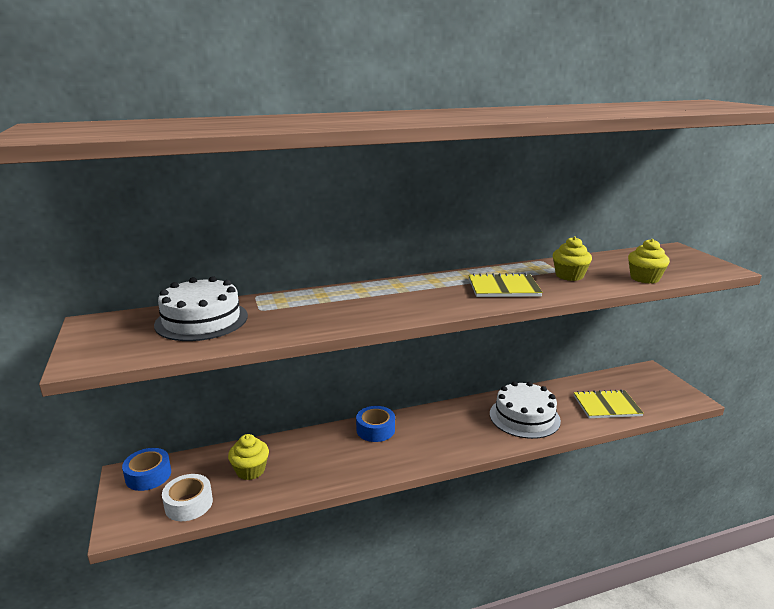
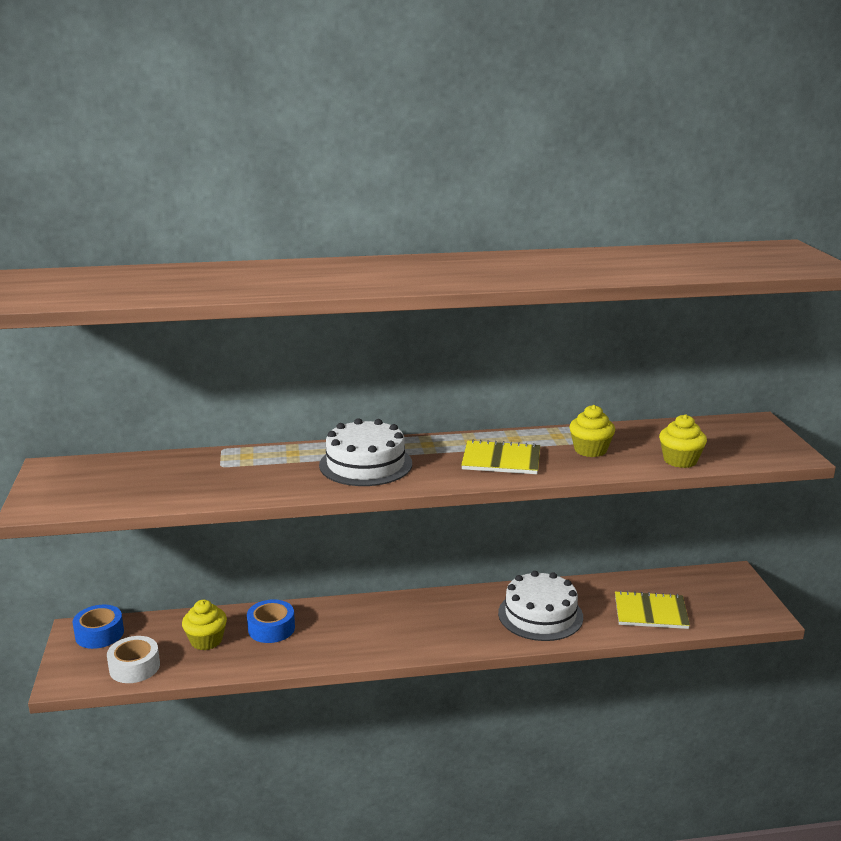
camera: 10 degrees right, 0 degrees up
(201, 320) = (158, 473): white cake -> white cake (365, 464)
(375, 430) = (357, 611): blue tape -> blue tape (271, 628)

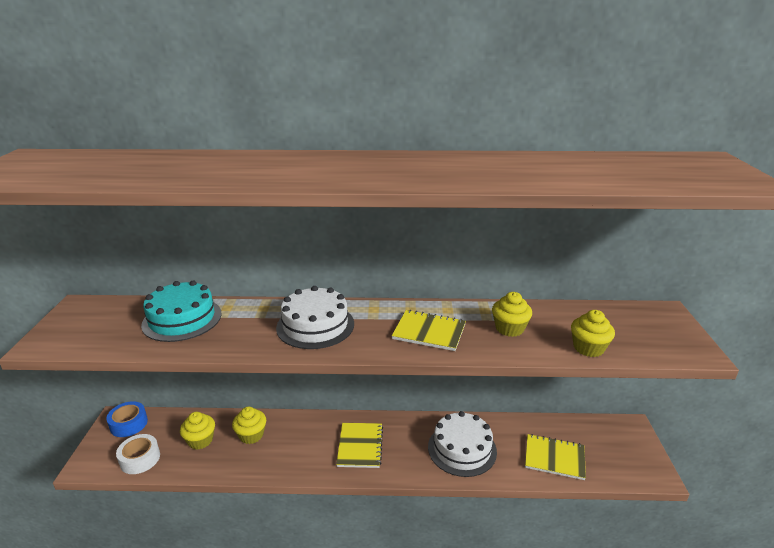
camera: 10 degrees right, 5 degrees up
(197, 470) = (182, 319): none -> turquoise cake
(271, 628) = (251, 435): blue tape -> yellow cupcake
(415, 625) = (360, 446): none -> yellow notebook

